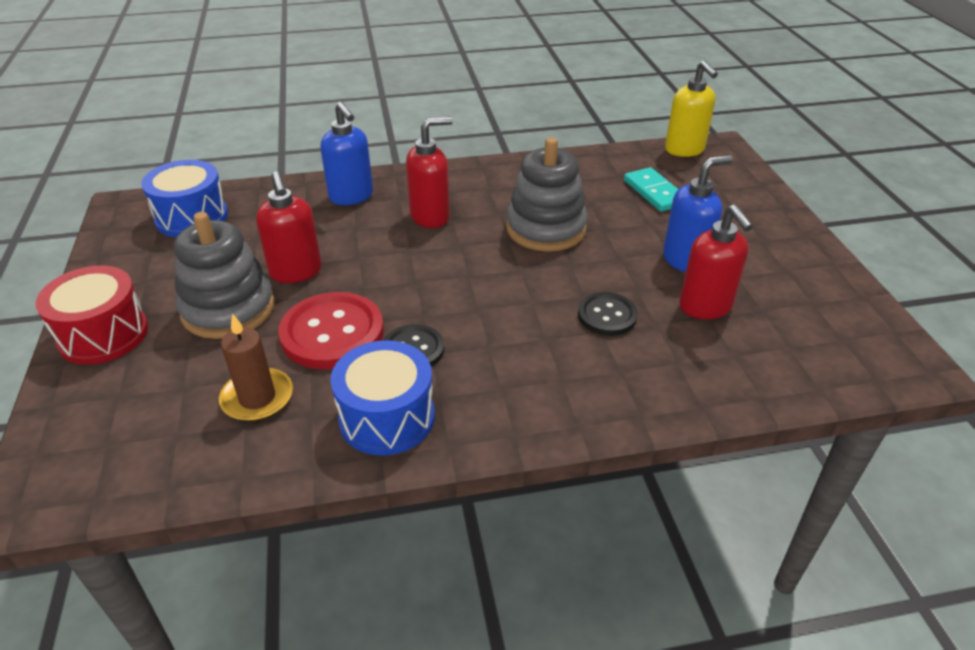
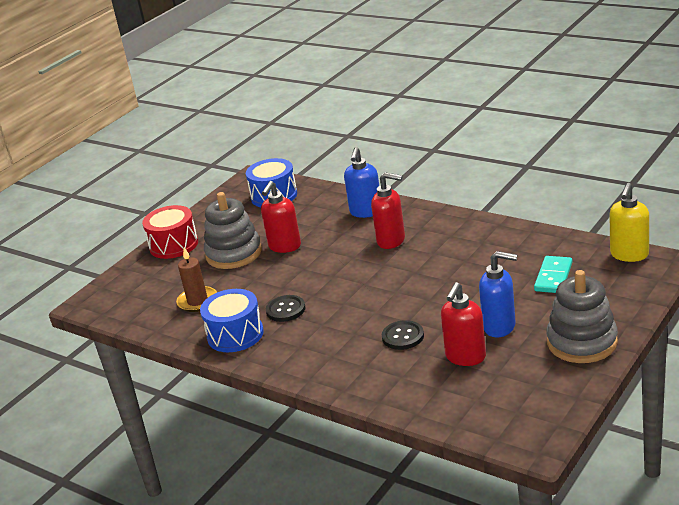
camera: 50 degrees right, 10 degrees down
(332, 333) = (262, 285): red button -> none
(546, 228) = (445, 273): grey stacking toy -> grey stacking toy (582, 342)

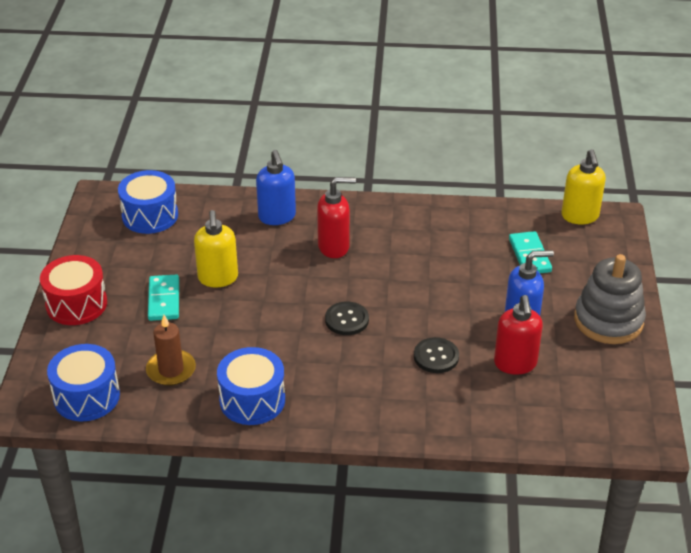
camera: 35 degrees left, 10 degrees up
(128, 306) = (86, 396): none -> blue drum
(234, 254) = (164, 300): grey stacking toy -> turquoise domino
(284, 246) = (218, 278): red soap dispenser -> yellow soap dispenser
(285, 310) = (285, 356): black button -> black button (347, 320)

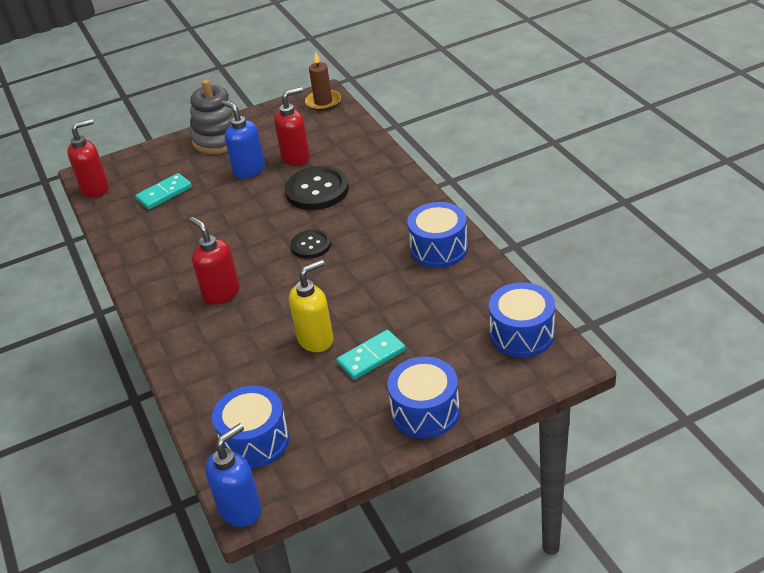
camera: 115 degrees left, 0 degrees up
(76, 304) = (425, 411): red drum -> blue drum
(171, 370) = (448, 305): brown candle -> brown candle (323, 102)
(277, 217) = (199, 348): blue soap dispenser -> blue soap dispenser (241, 510)
(436, 356) = (317, 190): black button -> black button, size x1.69
(580, 216) = (95, 189): yellow soap dispenser -> red soap dispenser

